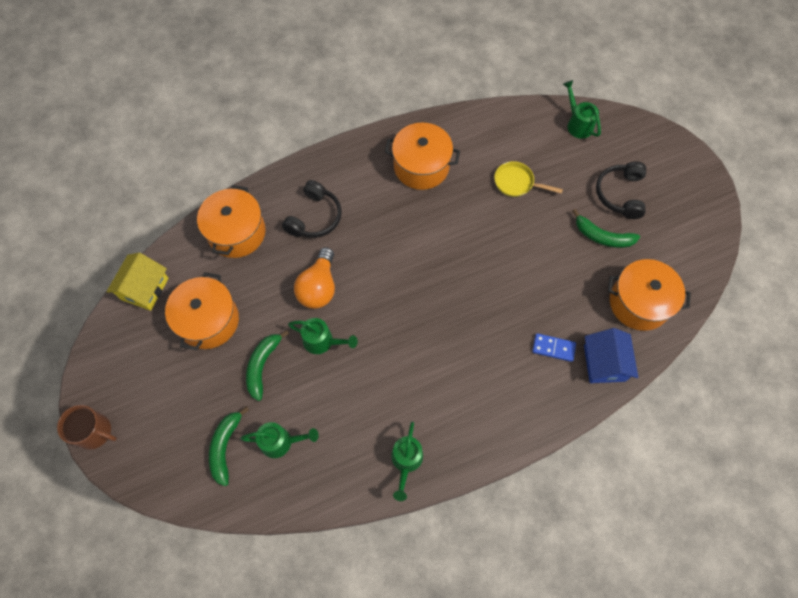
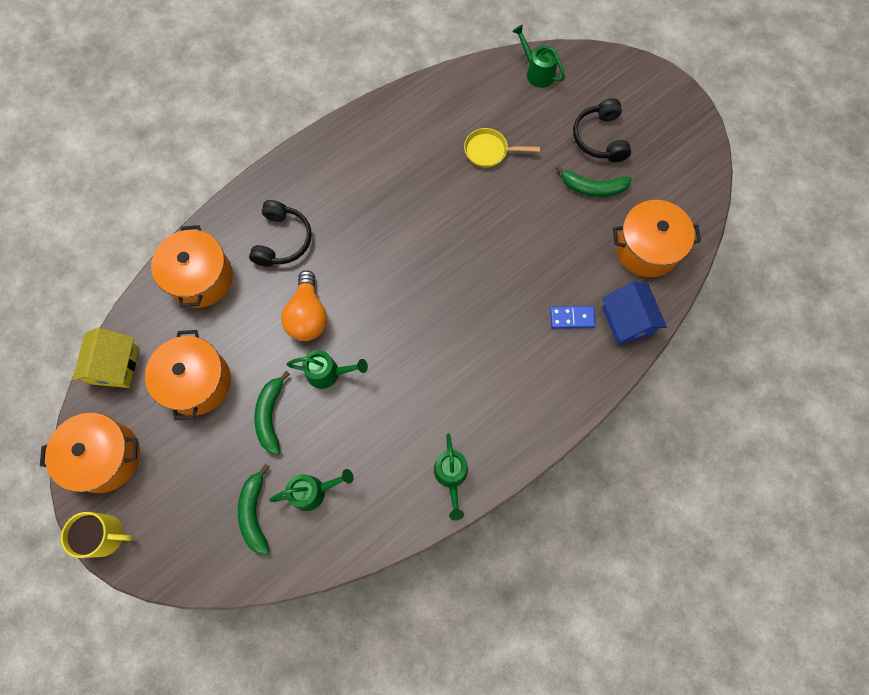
camera: 15 degrees left, 5 degrees up
(94, 432) = (105, 535): brown mug -> yellow mug
(421, 166) = (383, 157): orange pot -> orange pot (105, 457)

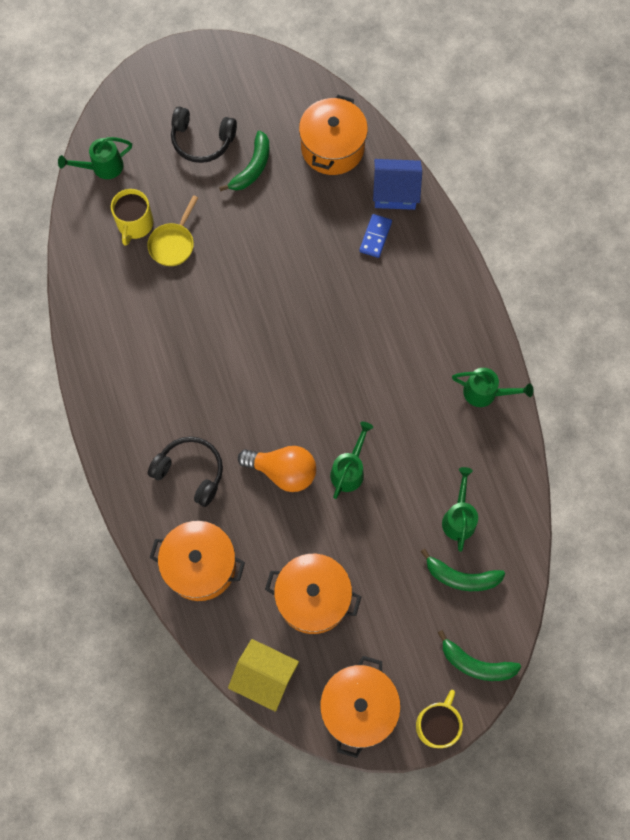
camera: 70 degrees left, 0 degrees up
(270, 415) = (372, 536): green banana -> green banana (476, 664)
(495, 115) = (135, 224): none -> yellow mug

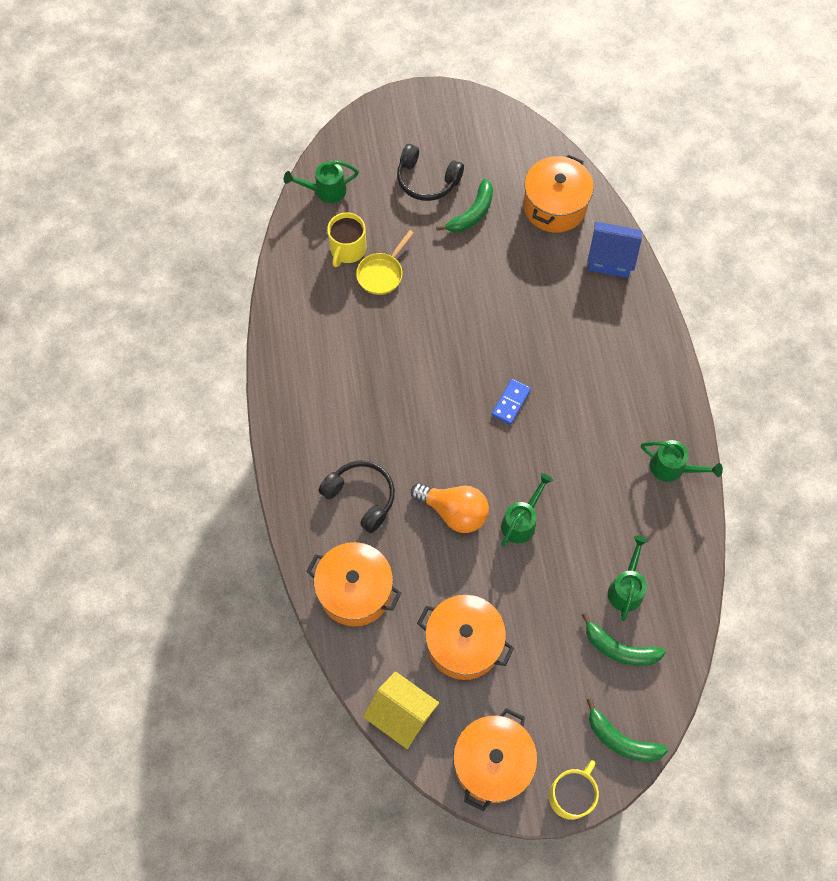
camera: 10 degrees right, 5 degrees down
(375, 237) = (584, 298): blue domino -> blue domino (511, 402)

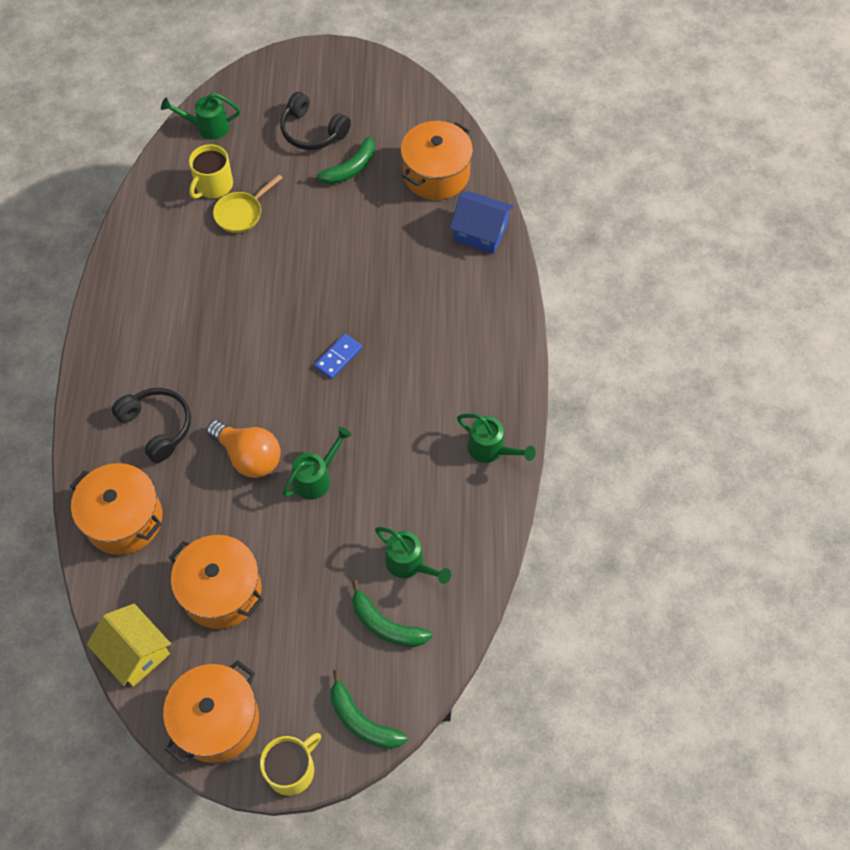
camera: 10 degrees right, 5 degrees down
(626, 588) = (409, 564): green watering can -> green watering can turned 105 degrees clockwise

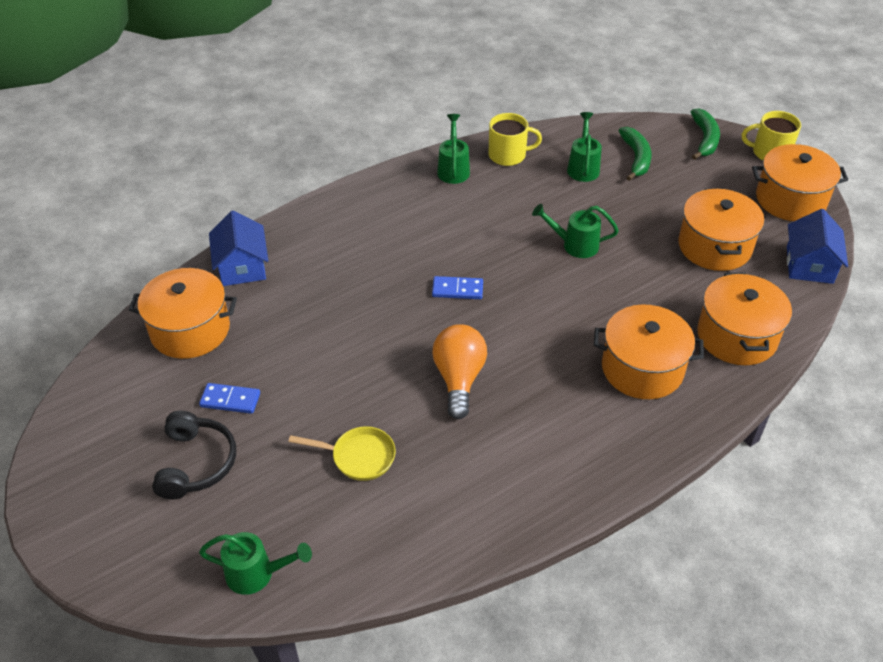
camera: 125 degrees left, 15 degrees down
(135, 652) = (809, 265): yellow house -> blue house
(157, 426) = (642, 368): black headphones -> orange pot
(208, 127) = (256, 574): green watering can -> green watering can turned 45 degrees counterclockwise
(213, 185) = (340, 508): yellow mug -> yellow mug (508, 155)
(249, 456) = (601, 293): orange light bulb -> orange light bulb (459, 379)
(349, 169) = (230, 400): green banana -> blue domino

